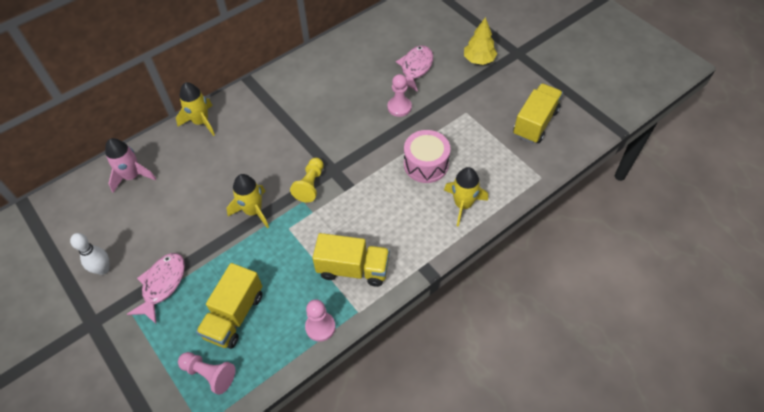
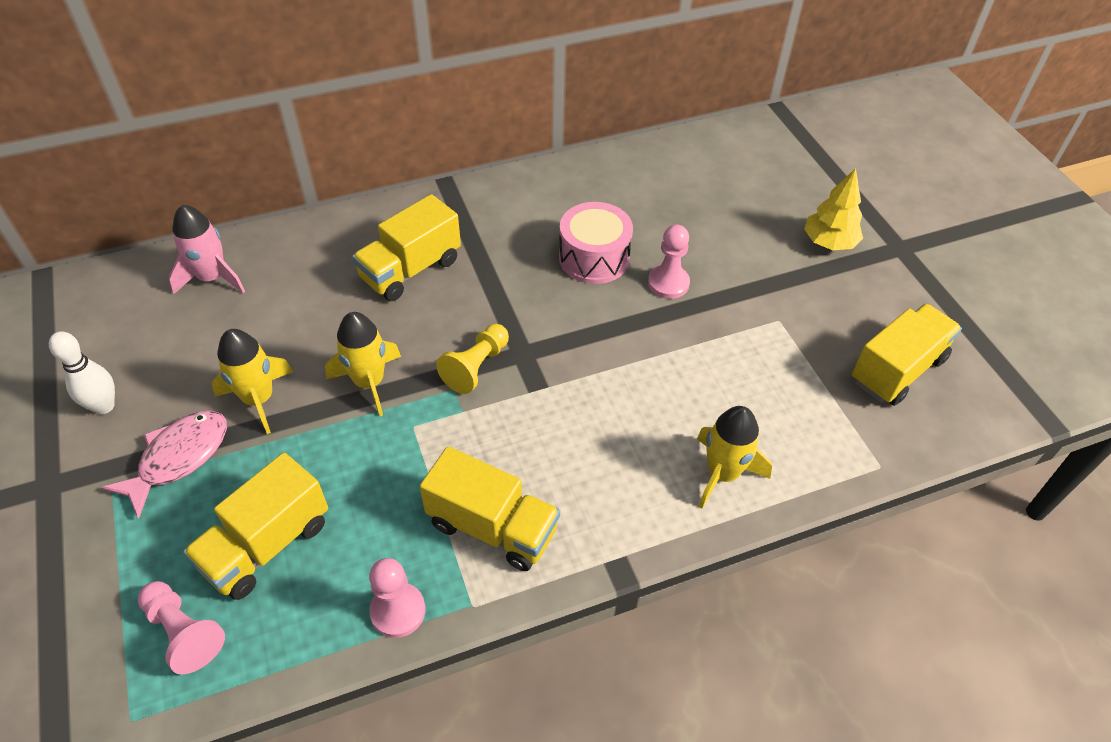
camera: 15 degrees right, 5 degrees down
(201, 122) = (348, 225): yellow rocket -> yellow rocket (259, 399)
(250, 139) = (411, 270): none -> yellow truck
(415, 68) = (716, 229): pink fish -> none
(426, 164) = (680, 387): pink drum -> pink drum (594, 258)

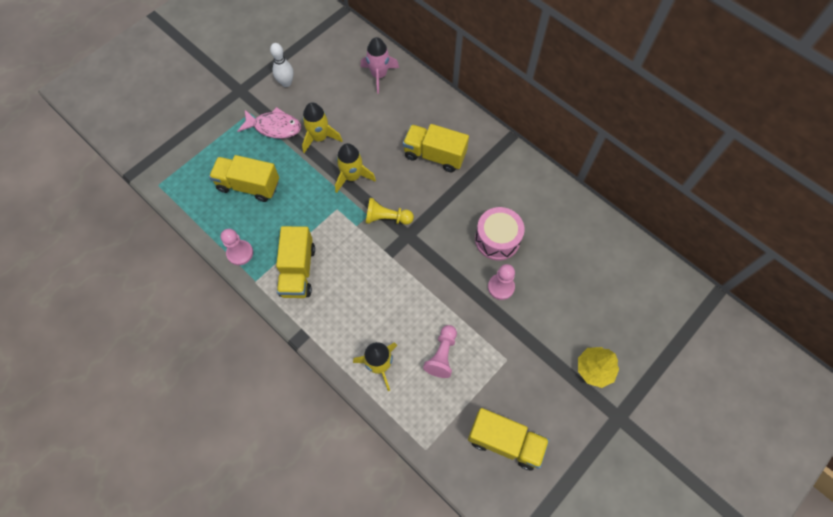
camera: 65 degrees right, 15 degrees up
(184, 632) = (198, 180): pink pawn -> pink pawn (442, 355)

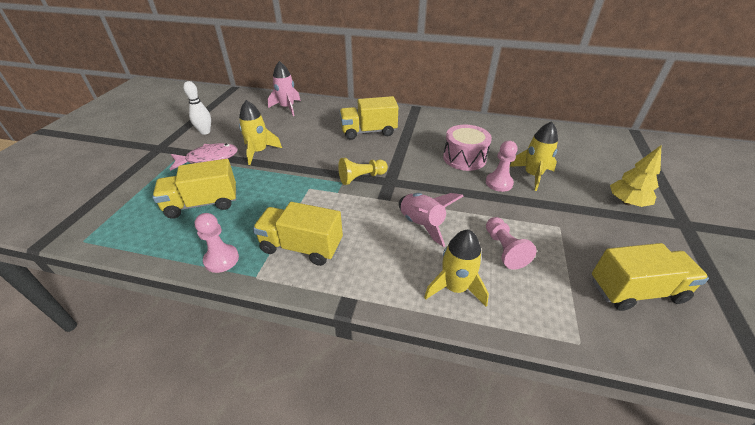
camera: 30 degrees left, 25 degrees down
(298, 271) = (301, 247): yellow truck -> yellow truck turned 135 degrees clockwise
(352, 176) = (308, 164): yellow rocket -> yellow rocket (533, 175)
(399, 297) = (422, 224): none -> pink rocket

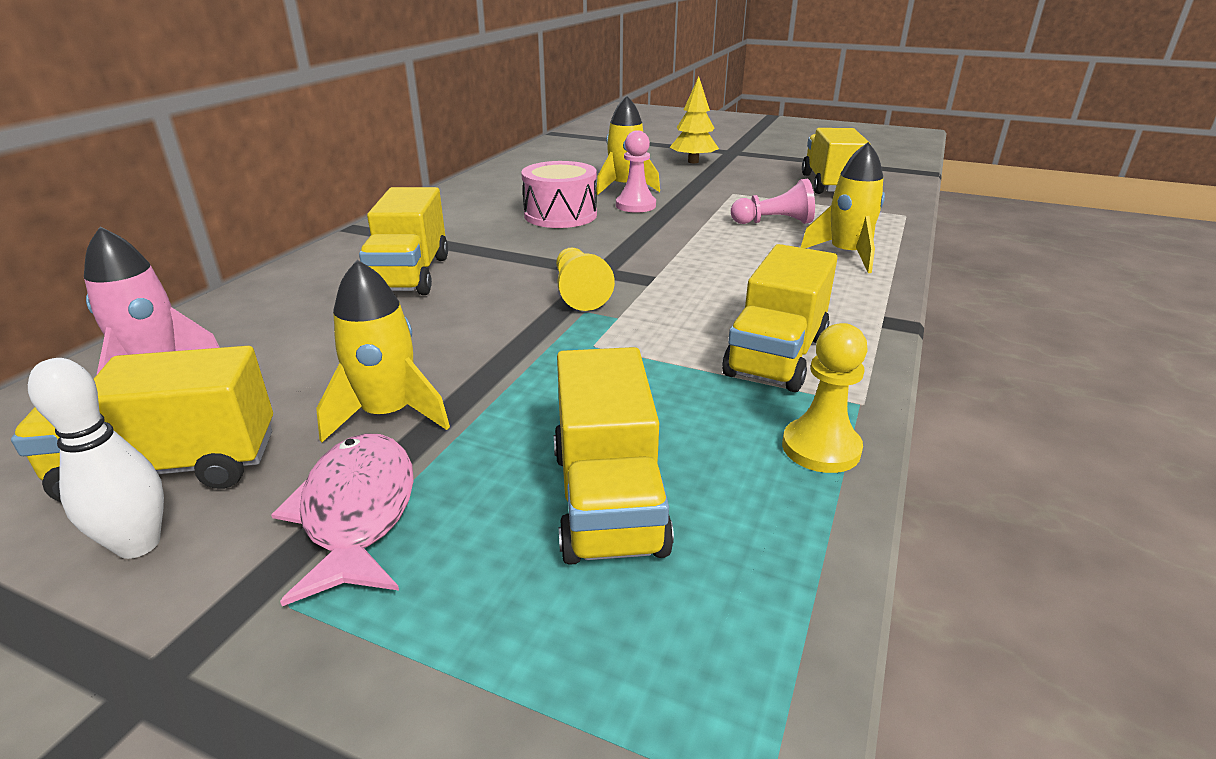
camera: 80 degrees left, 10 degrees down
(221, 259) = (821, 448): pink pawn -> yellow pawn
(236, 126) = (170, 467): none -> yellow truck
(422, 224) = (722, 259): pink rocket -> none

